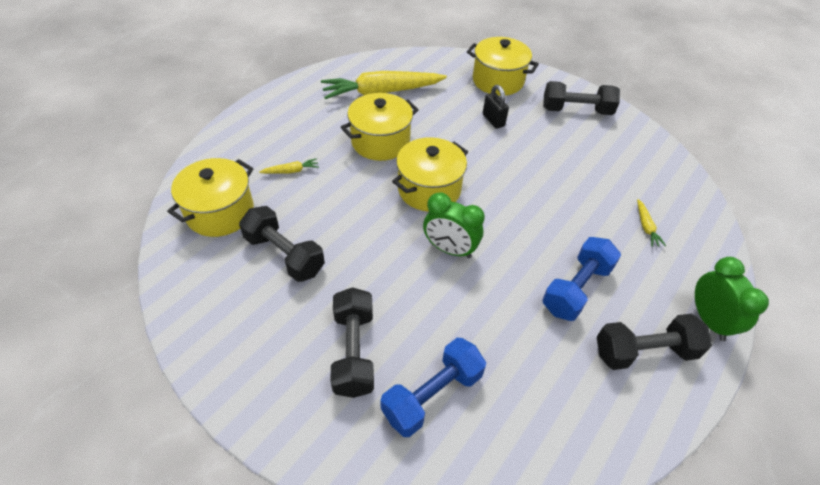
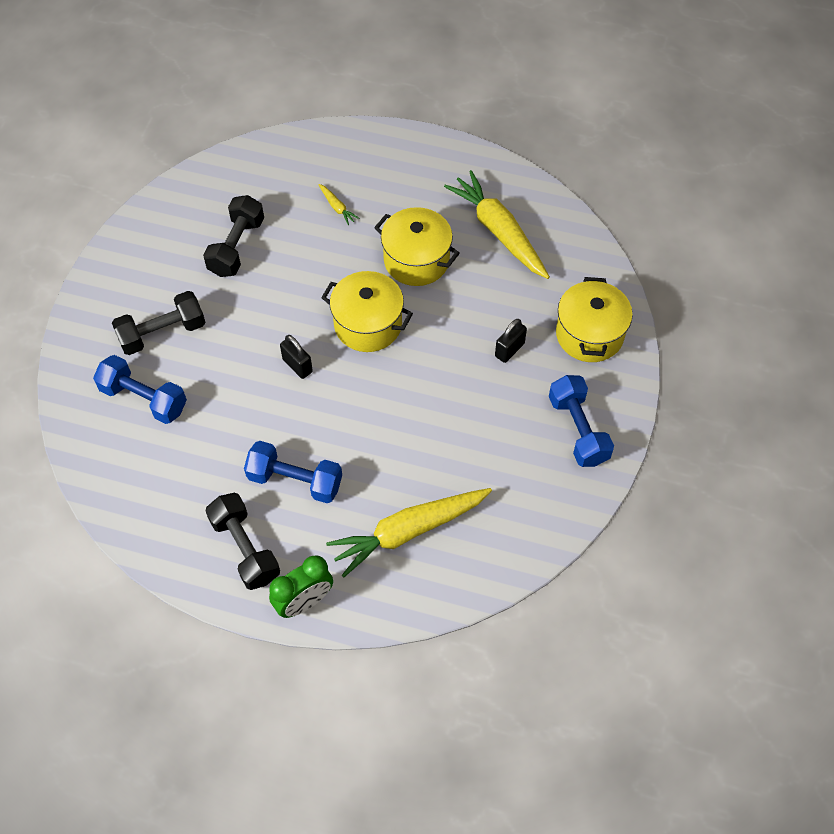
camera: 70 degrees right, 10 degrees up
(220, 212) = (262, 181): yellow pot -> none
(450, 249) = (297, 365): green clock -> black padlock
(576, 110) = (578, 430): black dumbbell -> blue dumbbell
(646, 227) = (408, 531): yellow carrot -> yellow carrot, size x2.47

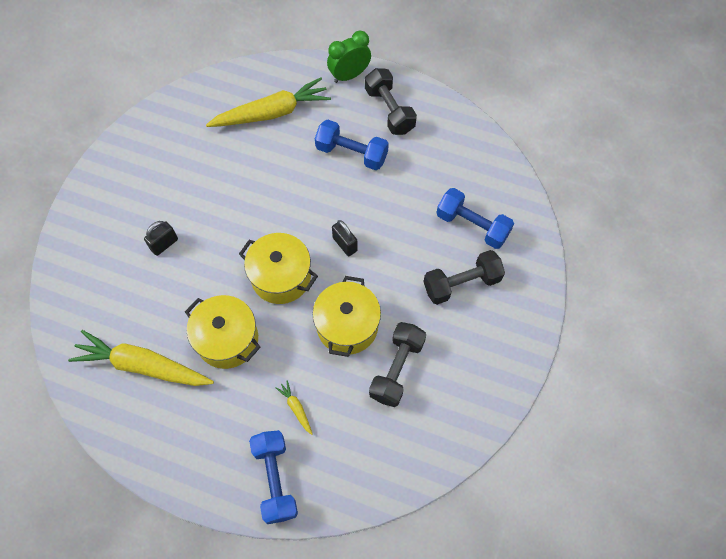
camera: 175 degrees left, 5 degrees up
(498, 231) = (143, 365): yellow carrot -> yellow carrot turned 135 degrees clockwise
(578, 430) = (128, 174): blue dumbbell -> blue dumbbell (275, 479)
(589, 334) = (92, 253): yellow pot -> yellow pot (347, 326)

